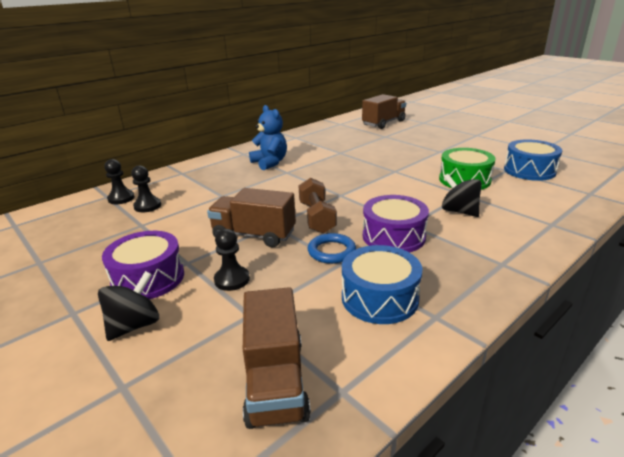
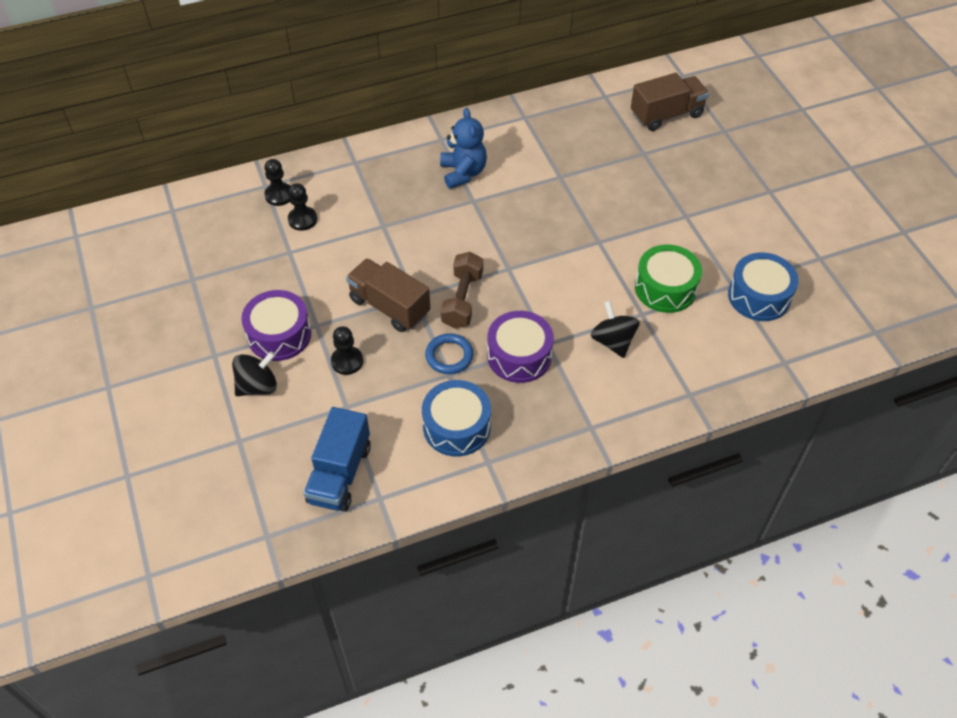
camera: 20 degrees right, 25 degrees up
(275, 381) = (340, 474): brown truck -> blue truck

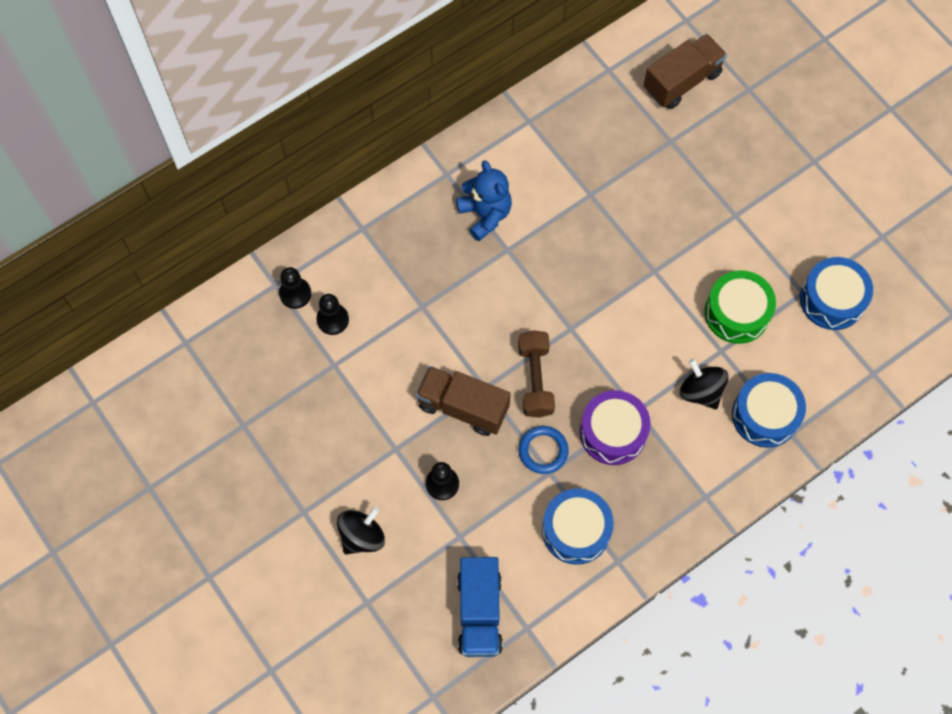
camera: 15 degrees left, 15 degrees up
(279, 335) = (361, 470): purple drum -> none
(669, 373) = (765, 415): none -> blue drum

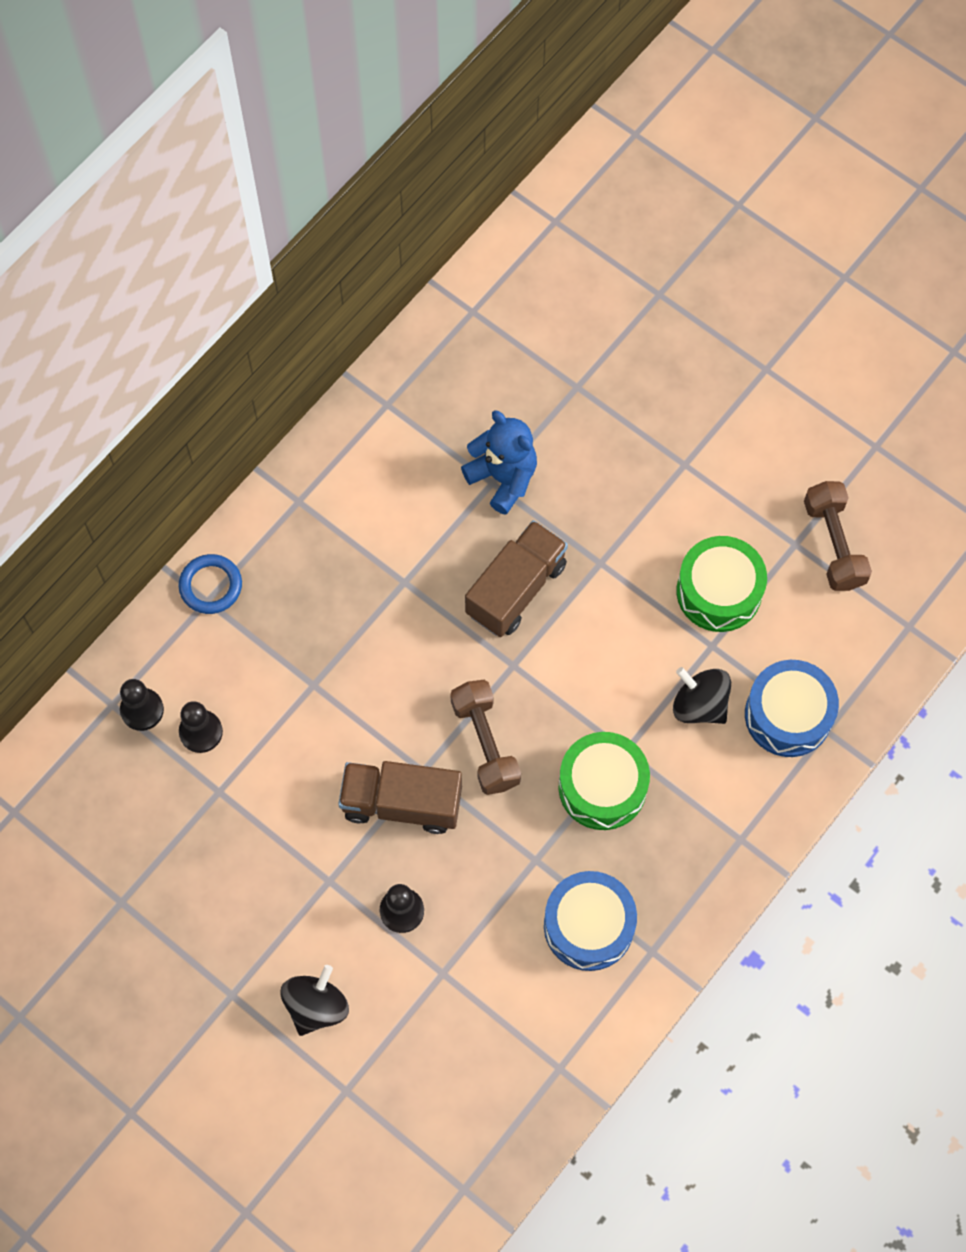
camera: 15 degrees left, 0 degrees up
(479, 612) = (494, 1064): blue truck -> none
(485, 215) = (363, 543): blue teddy bear -> blue teddy bear (503, 478)
(543, 451) = (519, 834): blue ring -> blue ring (211, 586)
(613, 432) = (602, 787): purple drum -> green drum
(682, 81) = (571, 304): brown truck -> brown truck (516, 589)
(832, 300) = (833, 544): blue drum -> brown dumbbell

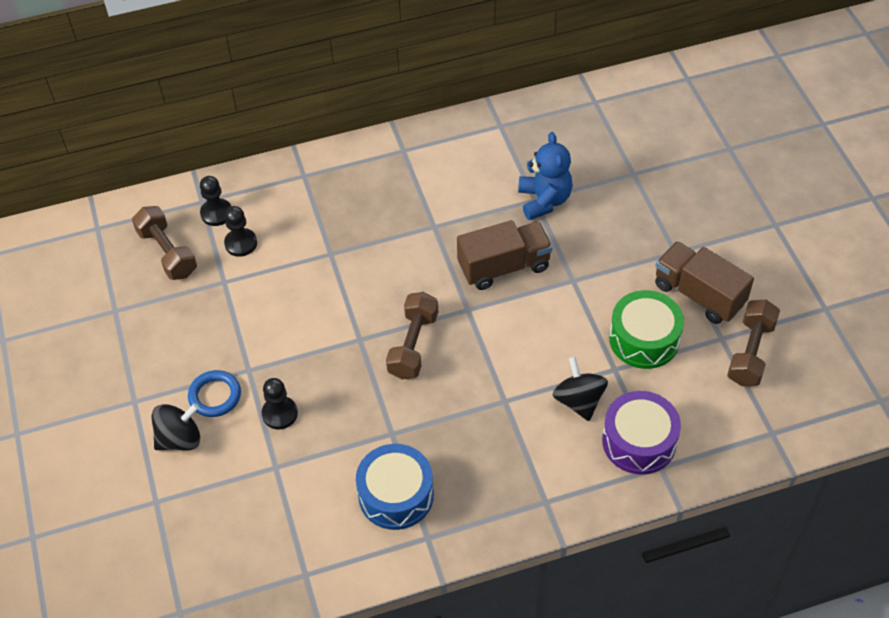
camera: 35 degrees right, 15 degrees down
(124, 794) = (167, 253): none -> brown dumbbell
(211, 586) = (312, 169): blue ring -> blue ring (215, 396)
(402, 803) = (331, 350): brown truck -> brown truck (698, 294)
(602, 787) = (472, 414): green drum -> none
(788, 715) = (639, 441): blue drum -> purple drum

